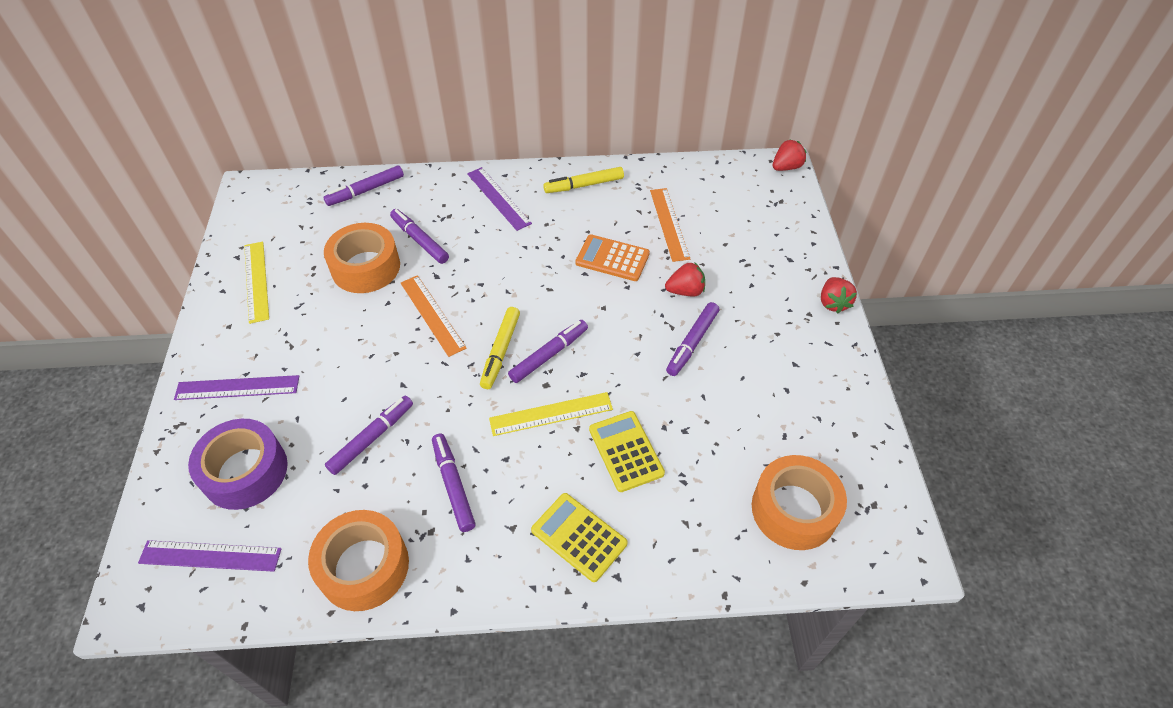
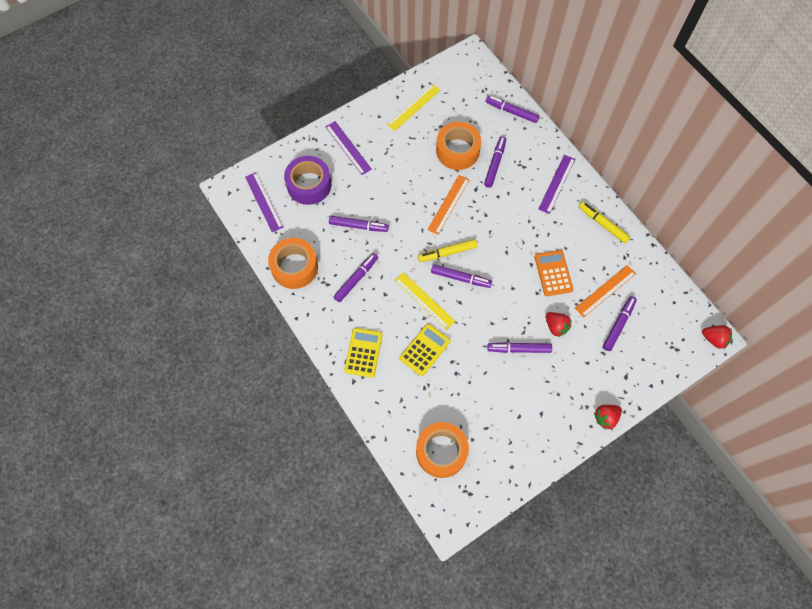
camera: 60 degrees right, 15 degrees up
(720, 233) = (618, 325): none -> purple marker

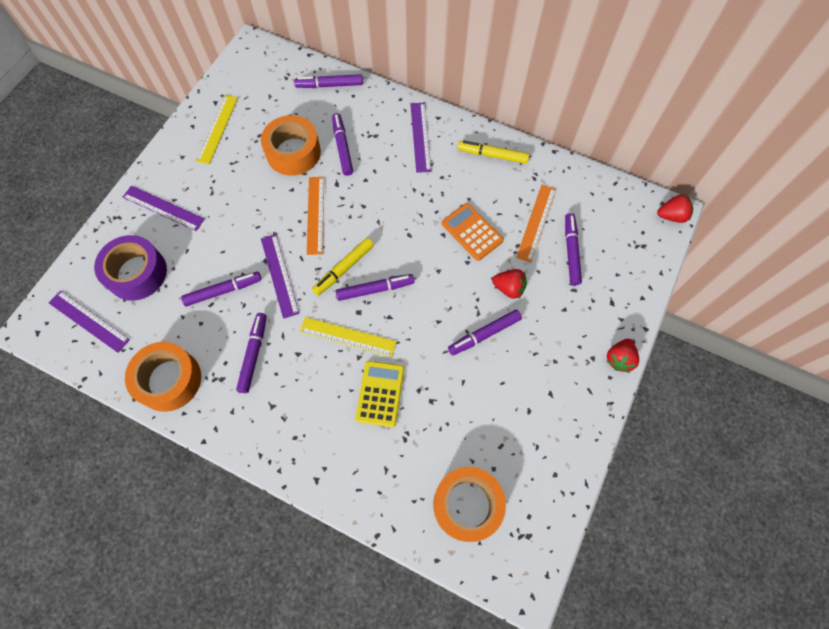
camera: 30 degrees left, 0 degrees up
(363, 352) = (309, 438): yellow calculator -> none
(401, 234) = (279, 275): none -> purple ruler

